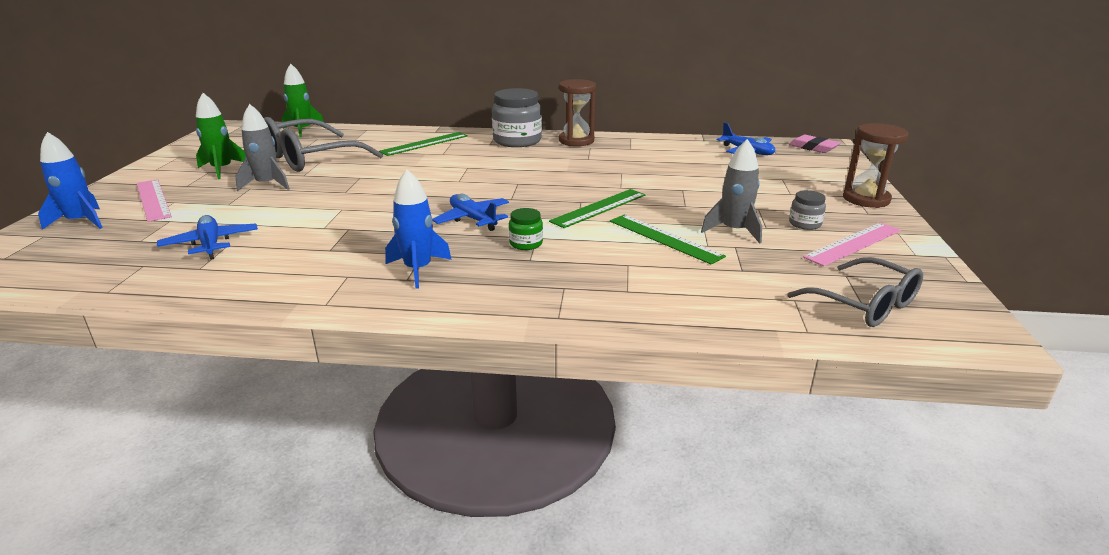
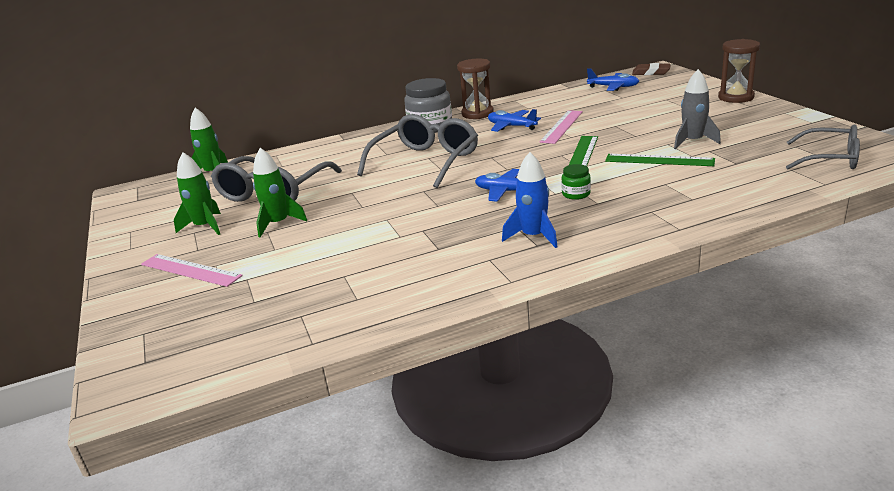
camera: 25 degrees left, 0 degrees up
(81, 222) = (156, 310): blue rocket -> none
(210, 244) = (328, 280): blue plane -> blue plane (511, 126)
(267, 185) = (278, 224): grey rocket -> green rocket
(424, 144) = (355, 151): green ruler -> none
(459, 170) = (426, 161): none -> grey glasses
(805, 224) = (726, 124): grey jar -> none
(813, 147) = (651, 72): pink eraser -> brown eraser
(853, 244) = (771, 127): pink ruler -> pink ruler (561, 126)

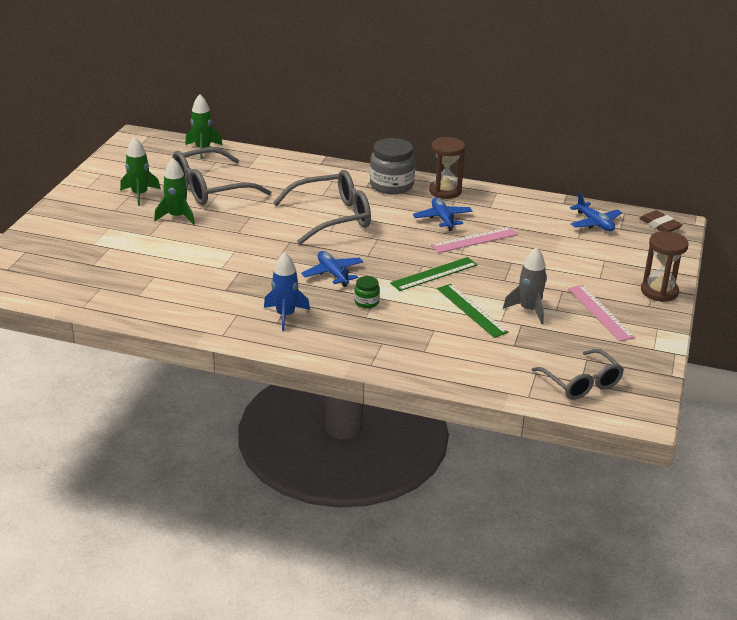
camera: 35 degrees right, 5 degrees up
(190, 270) = (93, 223): pink ruler -> pink ruler (600, 312)

